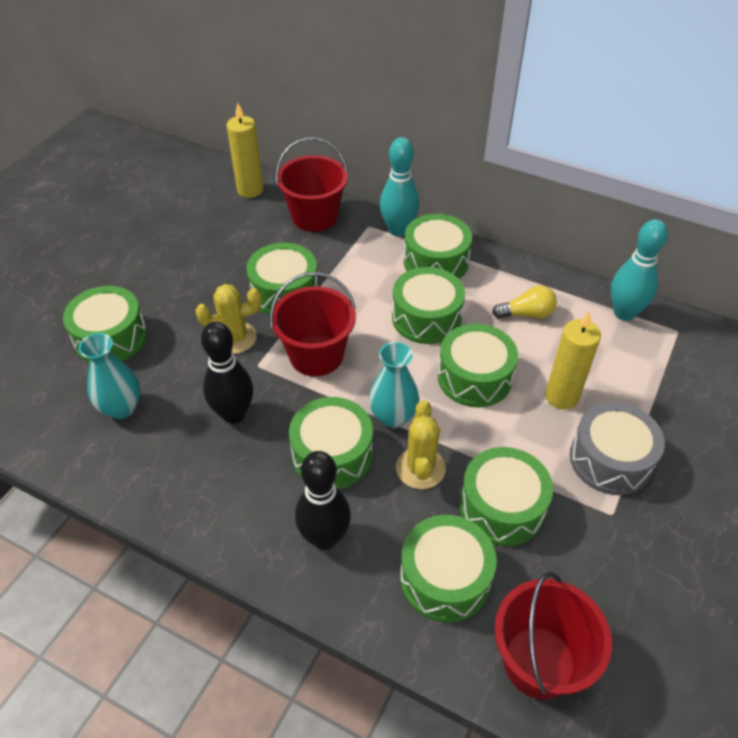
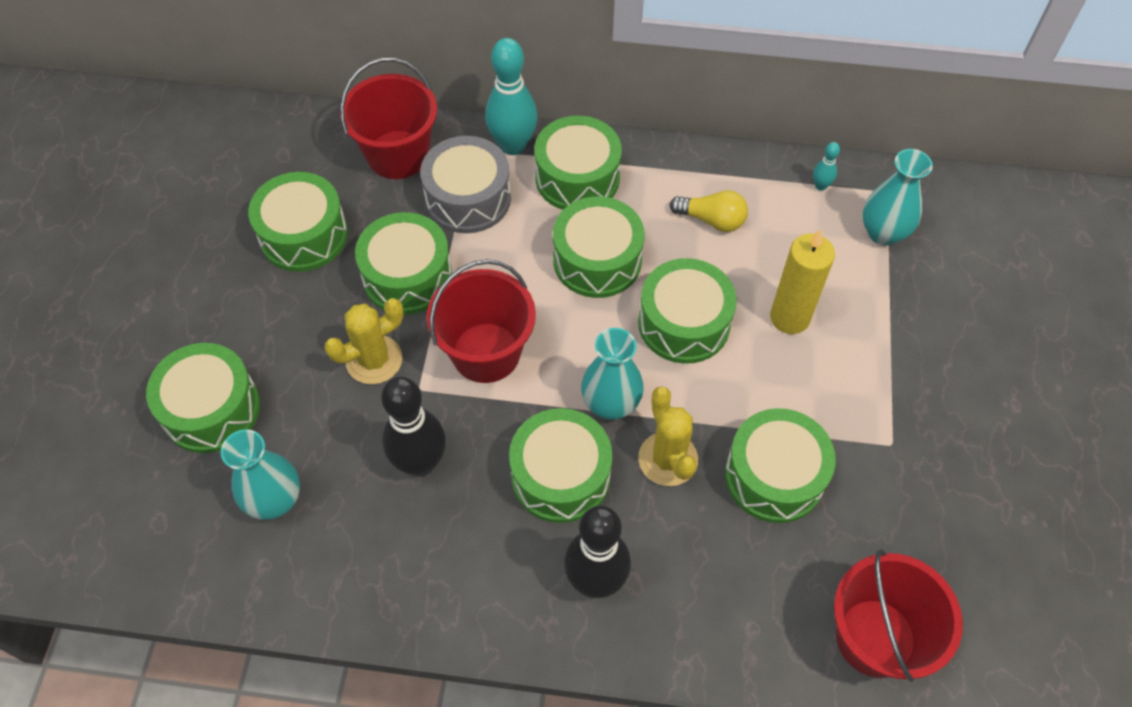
camera: 20 degrees left, 10 degrees up
(250, 190) = (293, 137): yellow candle -> none
(445, 578) = (745, 580): green drum -> green drum (304, 235)
(526, 314) = (711, 220): yellow light bulb -> yellow light bulb turned 45 degrees clockwise
(610, 459) = (868, 379): grey drum -> grey drum (468, 198)
(624, 313) = (820, 186): turquoise bowling pin -> turquoise bowling pin, size x0.44
(664, 358) = (883, 233): none -> turquoise vase

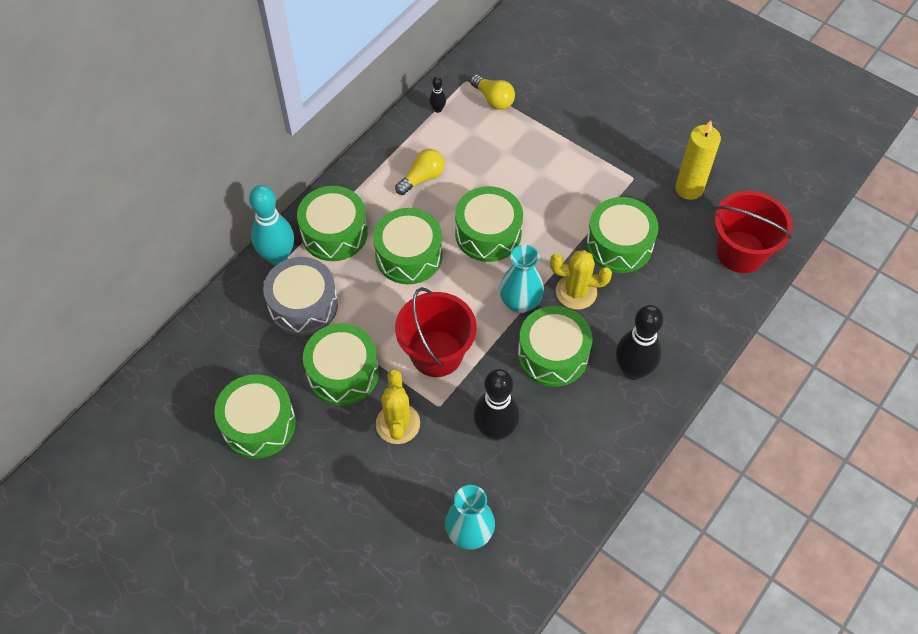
camera: 60 degrees left, 0 degrees up
(212, 409) = (370, 547): green drum -> none
(398, 155) = (231, 331): red bucket -> none
(789, 317) = (520, 178): yellow candle -> yellow candle (689, 189)
(820, 186) = (438, 109): turquoise bowling pin -> black bowling pin
(883, 233) = (493, 99): turquoise vase -> yellow light bulb

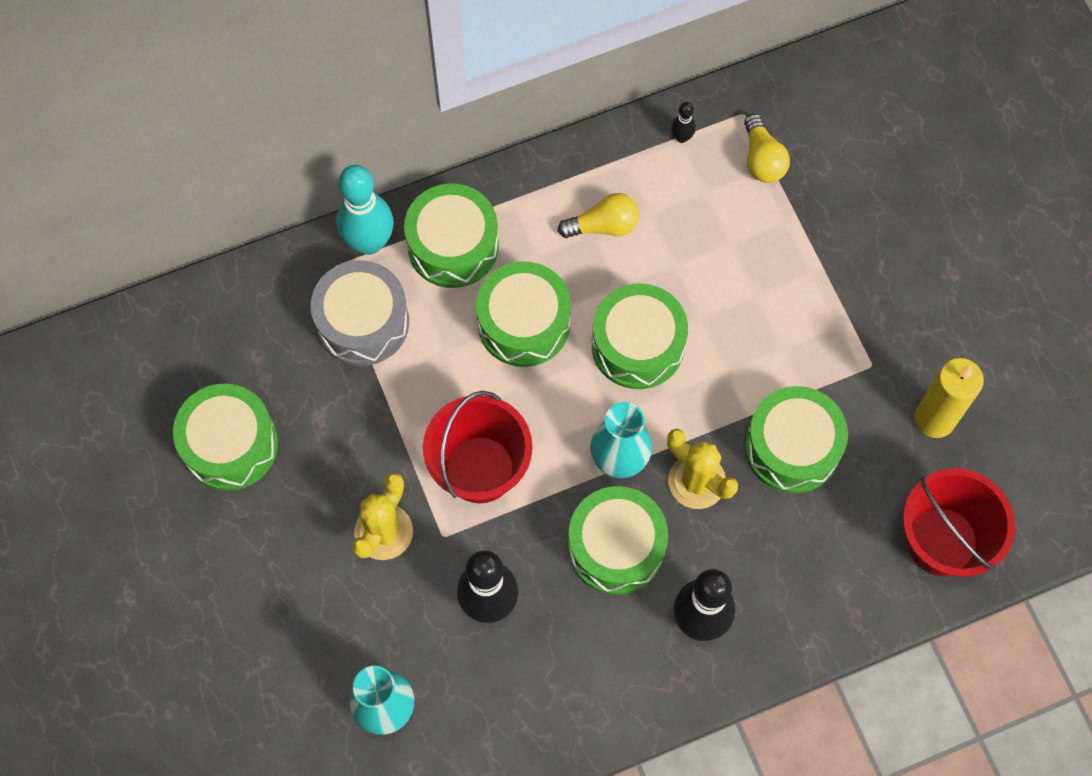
camera: 30 degrees right, 10 degrees up
(343, 373) = (359, 433): green drum -> none

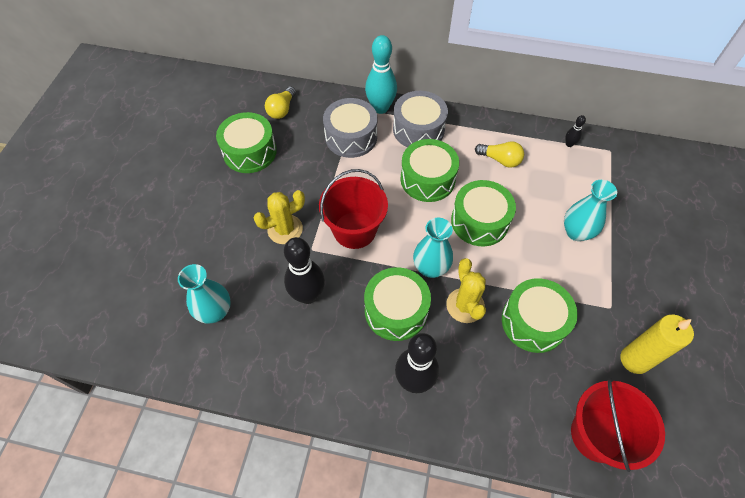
camera: 35 degrees right, 10 degrees down
(453, 246) = (418, 129): green drum -> grey drum
(762, 159) = (608, 175): yellow light bulb -> yellow light bulb (282, 109)
(771, 280) = (576, 232): none -> turquoise vase

